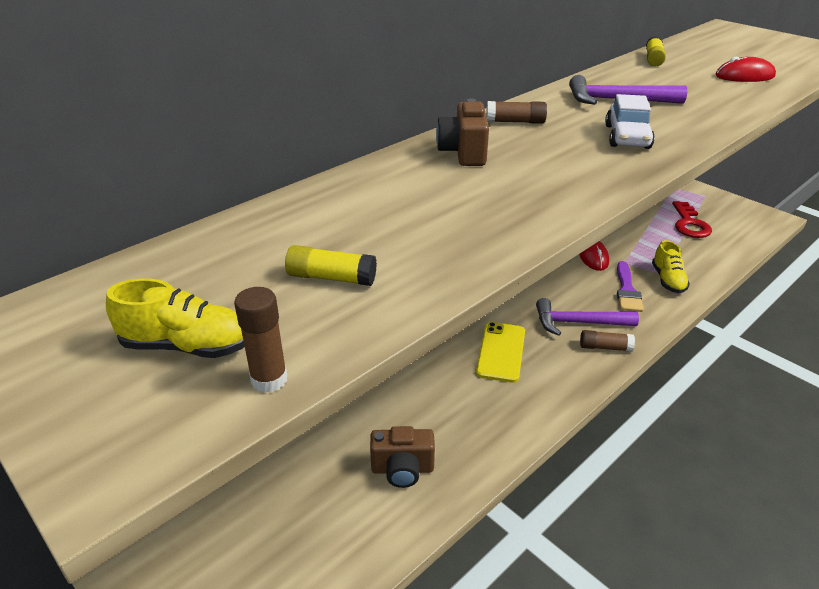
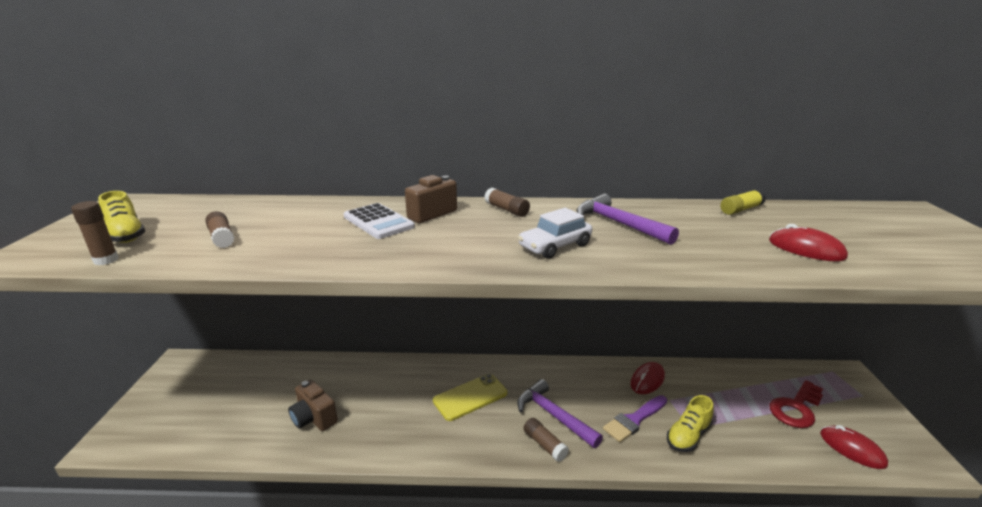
camera: 45 degrees right, 10 degrees down
(331, 278) = (221, 237): yellow glue stick -> brown glue stick
(443, 181) = (378, 222): none -> white calculator
(742, 233) = (852, 449): none -> red mouse

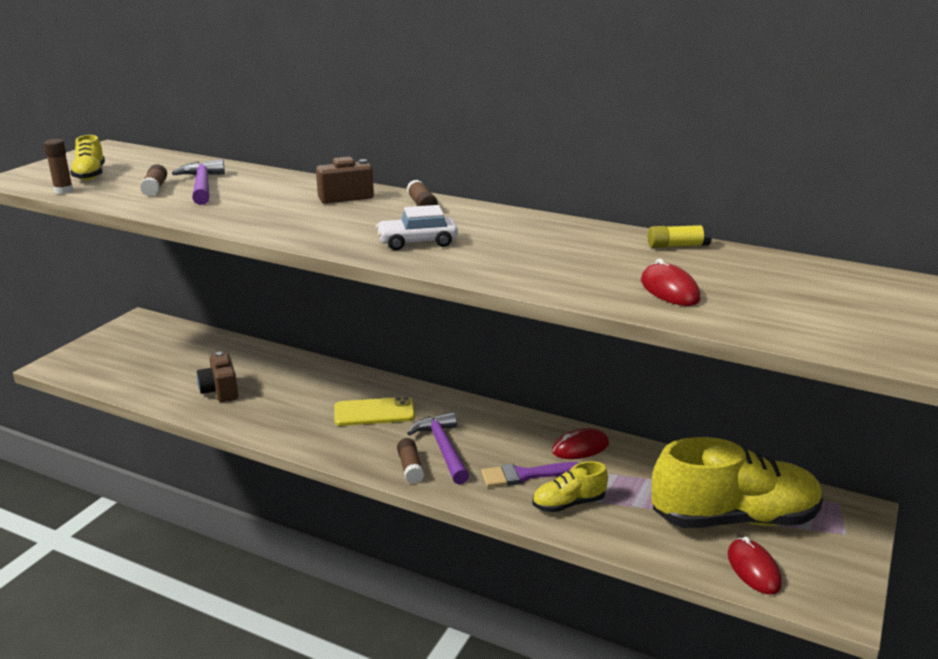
camera: 25 degrees right, 0 degrees up
(378, 222) = (291, 196): white calculator -> none
(618, 223) = (513, 235): purple hammer -> purple hammer (202, 186)
(796, 408) = (734, 519): red key -> yellow shoe

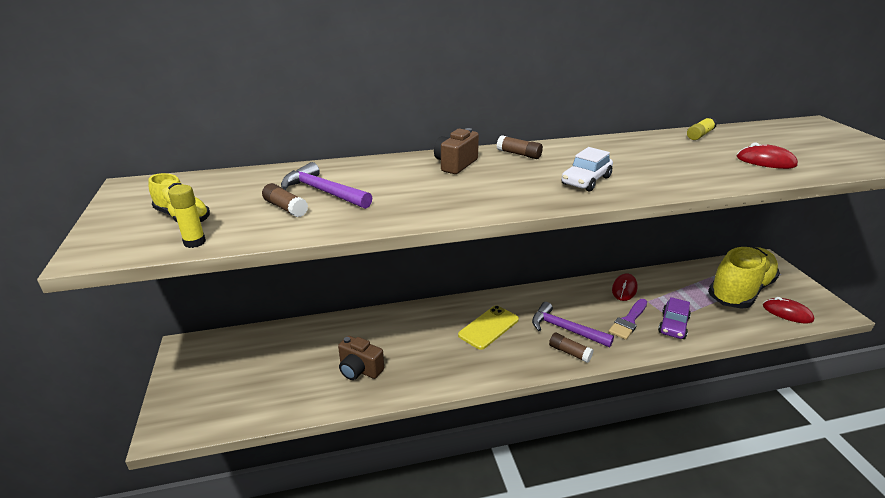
camera: 40 degrees left, 5 degrees up
(63, 191) = (194, 242): brown glue stick -> yellow glue stick
(568, 504) = (673, 325): yellow shoe -> purple car

